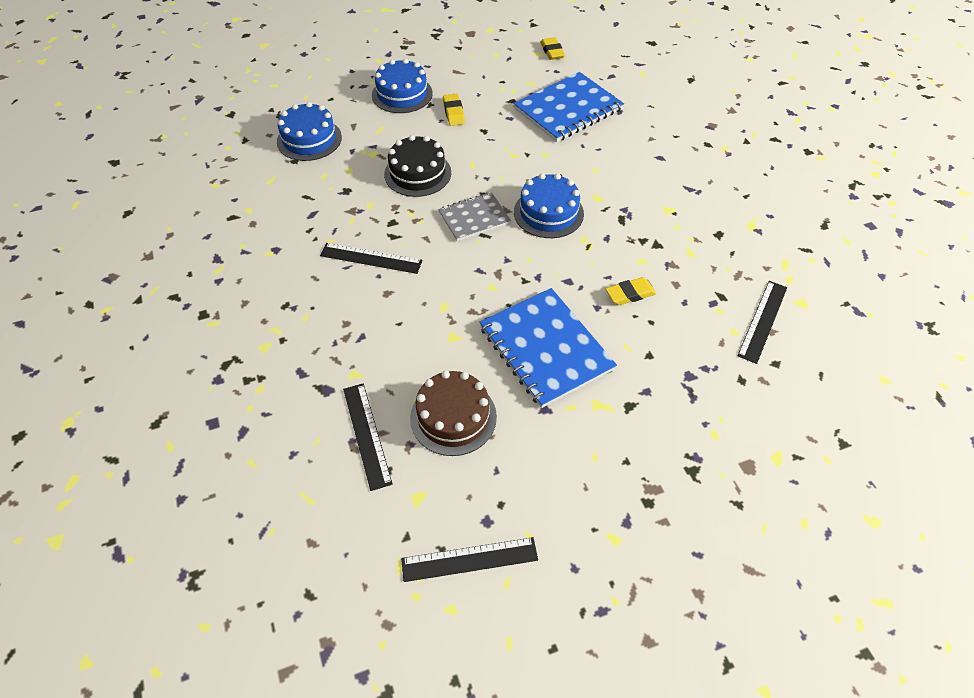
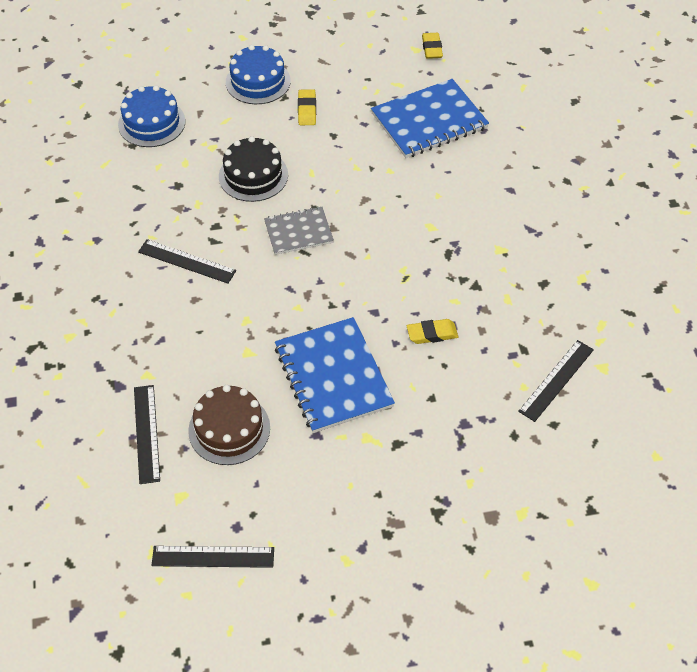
camera: 10 degrees right, 0 degrees up
(548, 213) = (375, 236): blue cake -> none

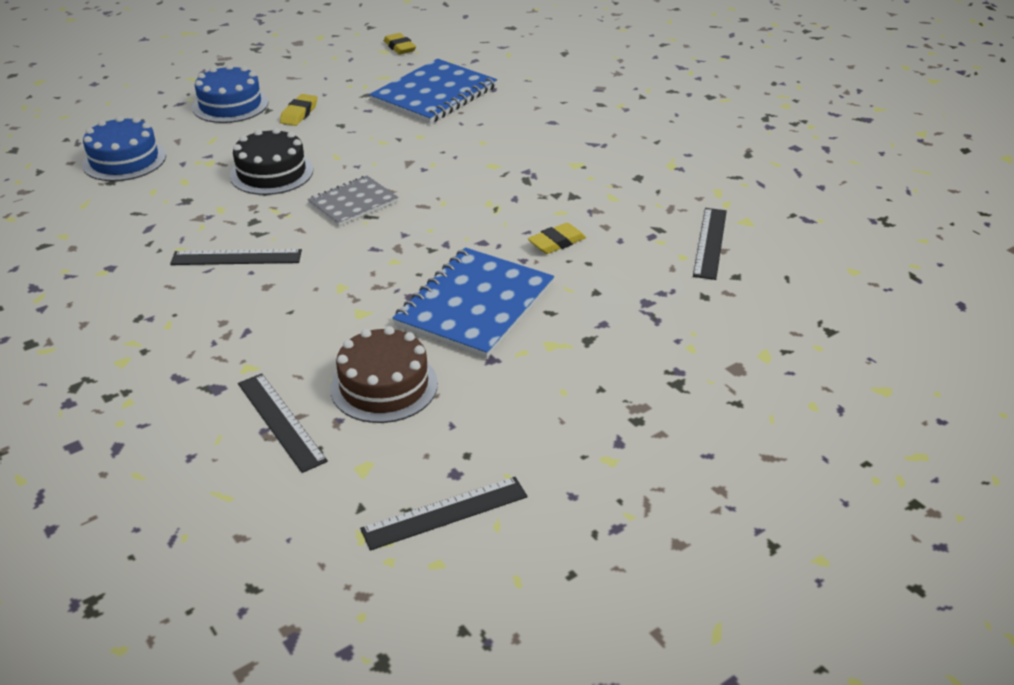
camera: 25 degrees left, 15 degrees down
(307, 110) = (299, 114): yellow eraser -> yellow eraser turned 45 degrees clockwise
(333, 376) = (475, 305): blue notebook -> blue notebook turned 75 degrees clockwise

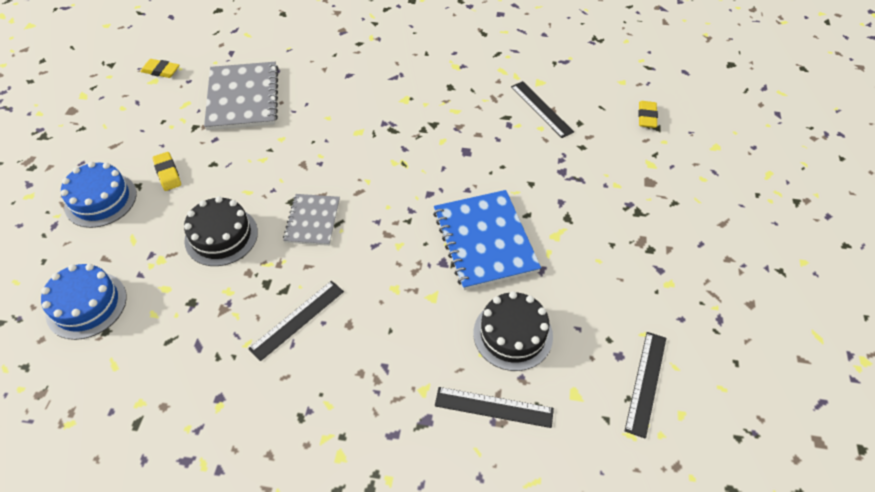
camera: 45 degrees left, 15 degrees up
(384, 386) = (513, 334): brown cake -> black cake
(434, 94) = (243, 98): blue notebook -> grey notebook
(557, 243) = (469, 164): yellow eraser -> yellow eraser (647, 117)

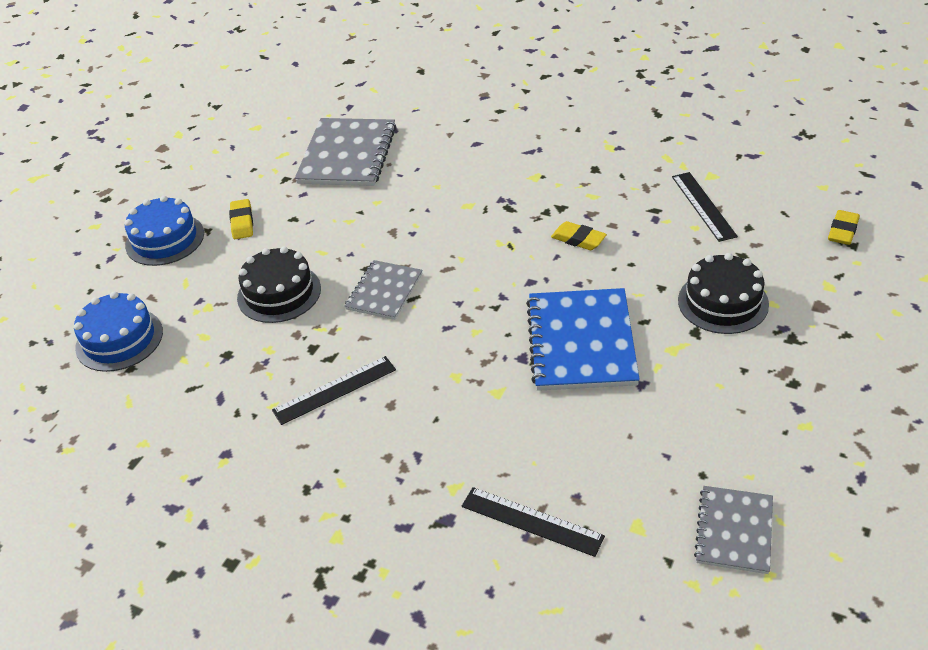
camera: 20 degrees right, 10 degrees down
(161, 71) = (267, 118): yellow eraser -> yellow eraser (578, 239)
(513, 334) = (581, 448): black cake -> black cake (723, 302)
(646, 383) = (734, 531): black ruler -> grey notebook

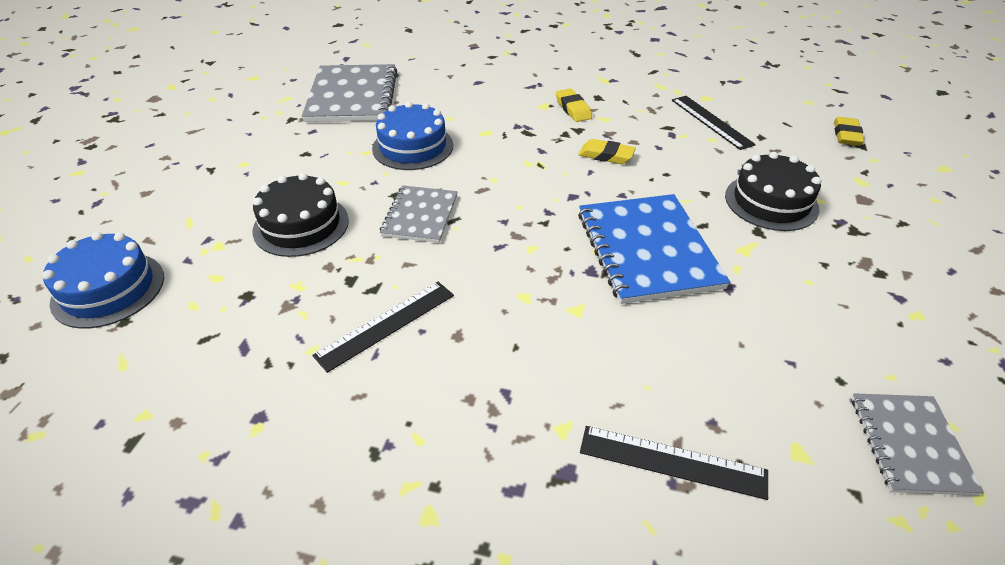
camera: 15 degrees left, 0 degrees up
(165, 239) = (161, 180): blue cake -> blue cake (413, 147)
(242, 222) = (249, 160): yellow eraser -> yellow eraser (573, 109)

